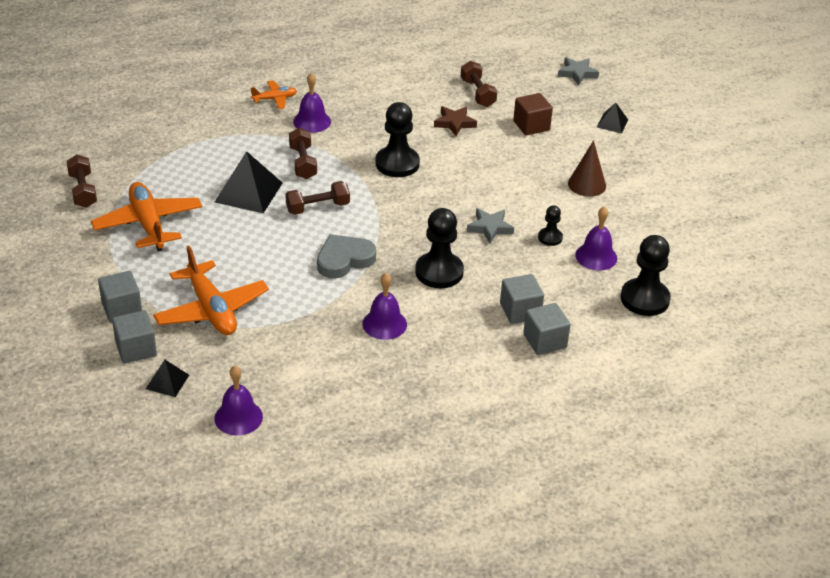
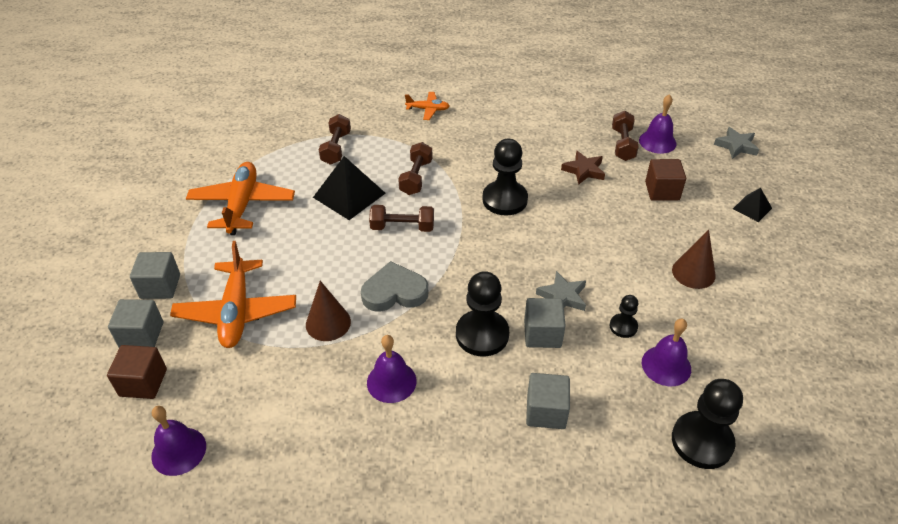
camera: 25 degrees right, 5 degrees up
(83, 190) = (211, 158): brown dumbbell -> brown dumbbell (336, 148)
(167, 381) = (143, 382): black pyramid -> brown cube
(301, 297) = (328, 323): none -> brown cone
(312, 121) = (448, 138): purple bell -> purple bell (657, 142)
(545, 341) = (555, 462): grey cube -> grey cube (542, 334)

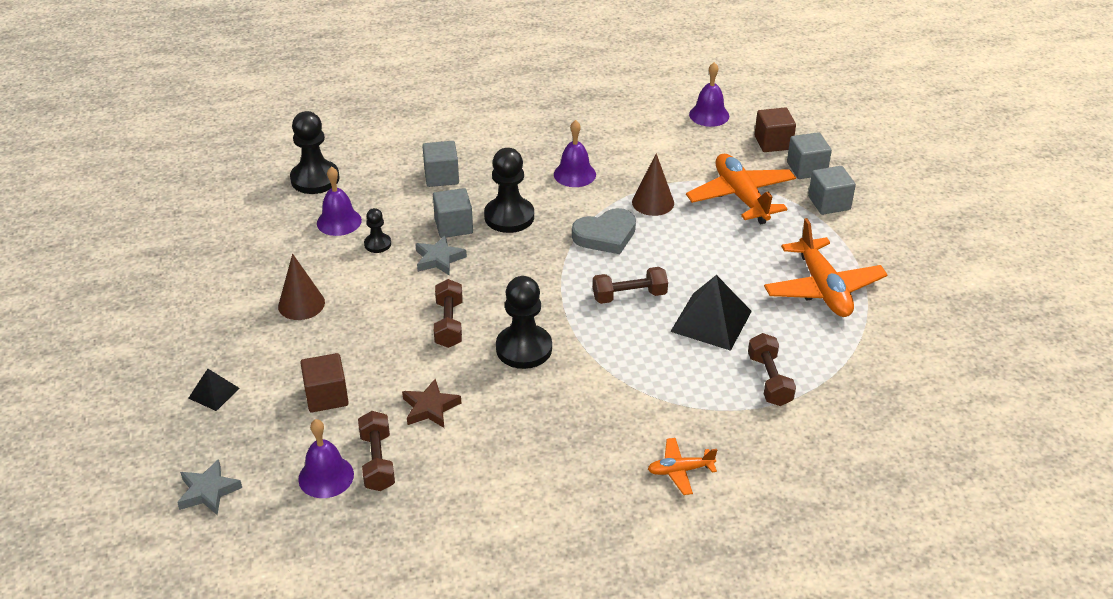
camera: 165 degrees right, 5 degrees down
(416, 177) = (644, 358): brown dumbbell -> brown dumbbell (449, 324)

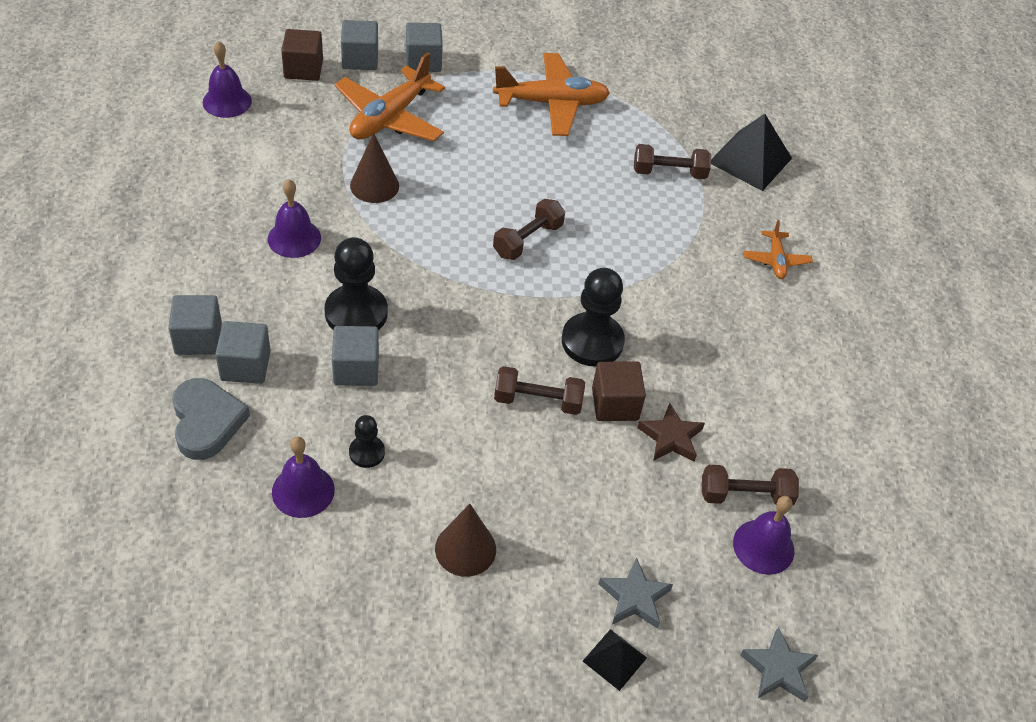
camera: 85 degrees left, 10 degrees up
(315, 179) = (190, 510): black pawn -> none
(326, 396) = (638, 535): brown cube -> brown cube (615, 404)
(439, 259) = (417, 393): grey star -> grey star (634, 597)
(460, 152) = (198, 338): none -> grey cube
(605, 235) = (420, 236): grey heart -> grey heart (206, 422)
(629, 296) = (528, 240): brown dumbbell -> brown dumbbell turned 45 degrees clockwise
(711, 321) = (580, 190): black pyramid -> black pyramid (750, 160)
(741, 197) = (390, 117): orange plane -> orange plane turned 45 degrees counterclockwise

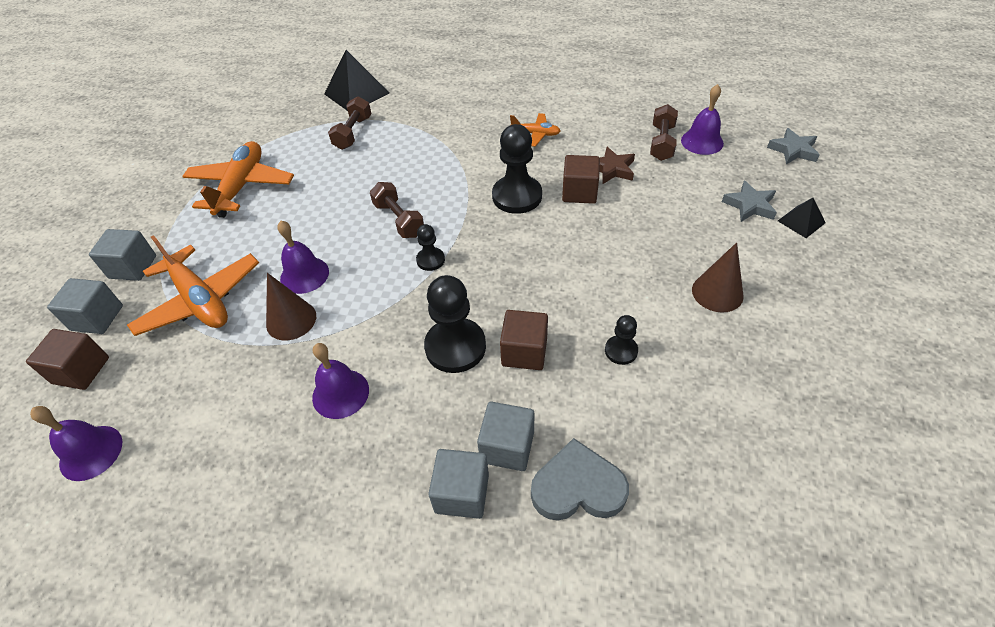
camera: 70 degrees left, 0 degrees up
(303, 490) = (663, 403): purple bell -> purple bell (304, 275)
(356, 369) = (524, 352): grey cube -> brown cube
(471, 276) = (430, 260): none -> black pawn
(538, 401) = (572, 234): brown dumbbell -> none
(776, 260) = (458, 97): orange plane -> orange plane (536, 134)

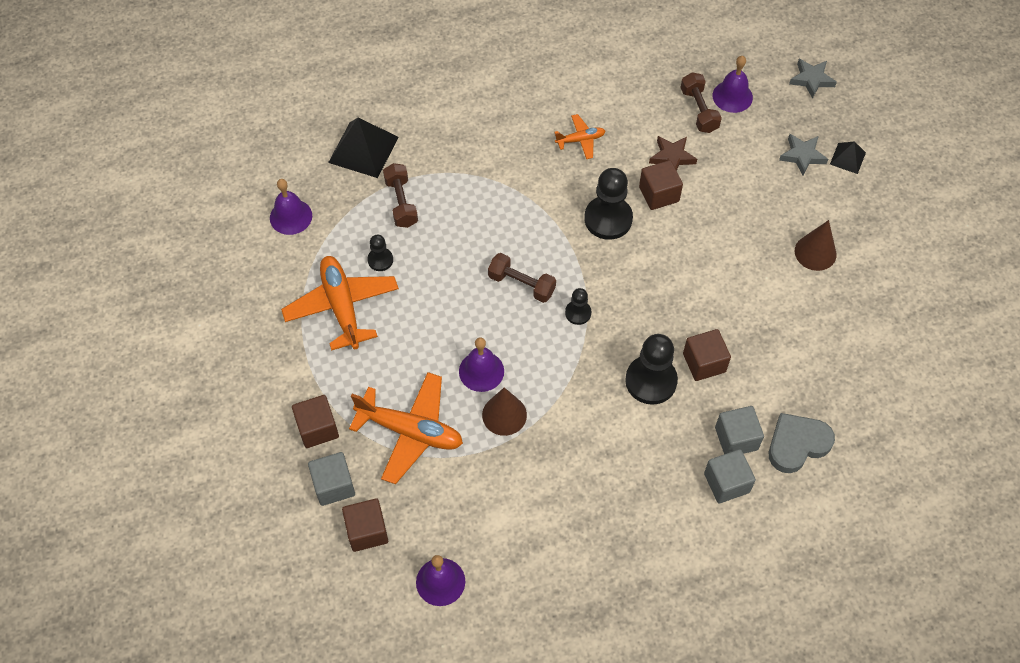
camera: 30 degrees left, 10 degrees up
(133, 267) = (317, 428): grey cube -> brown cube
(340, 393) = (592, 454): purple bell -> purple bell (291, 216)
(621, 351) = (772, 332): black pawn -> black pawn (380, 260)

